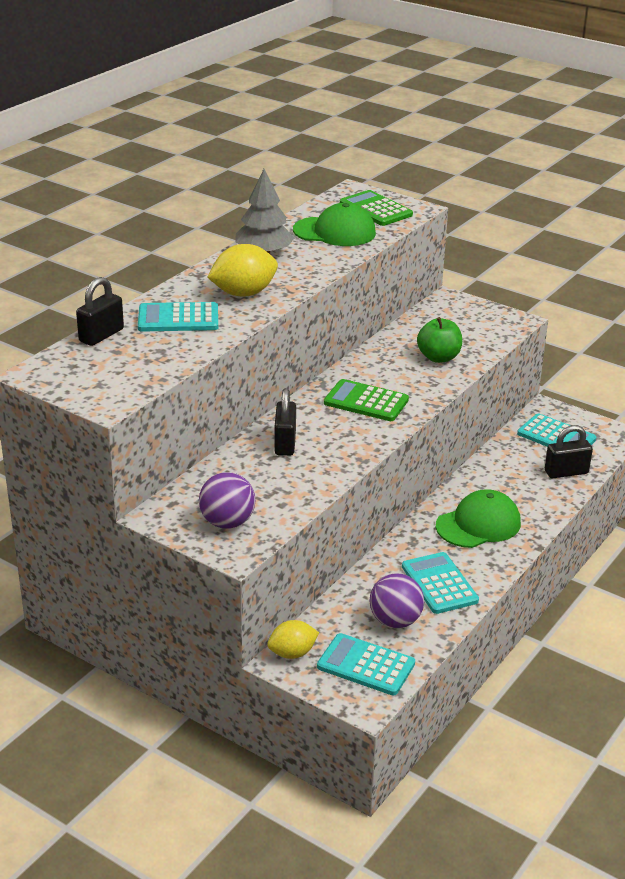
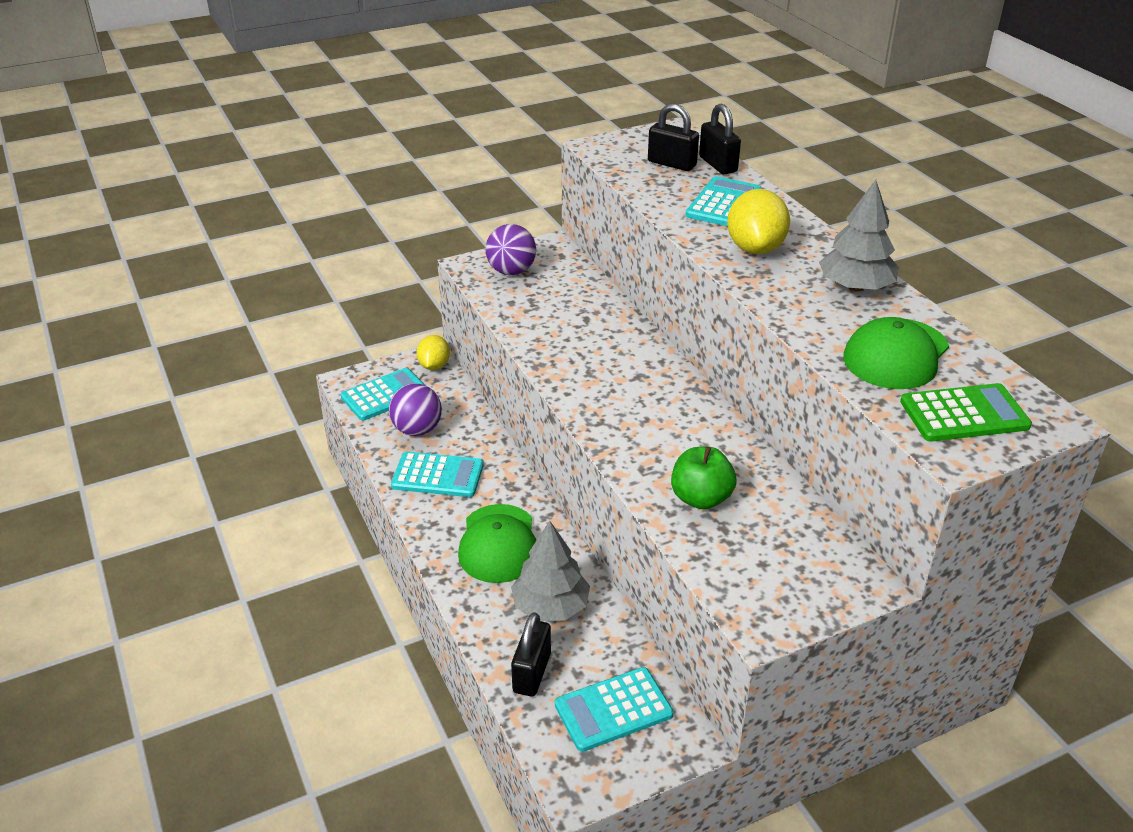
camera: 120 degrees right, 5 degrees up
(285, 443) = (602, 331): black padlock -> black padlock (672, 164)
(366, 401) = (640, 405): green calculator -> none
(508, 483) = (550, 606): none -> grey tree

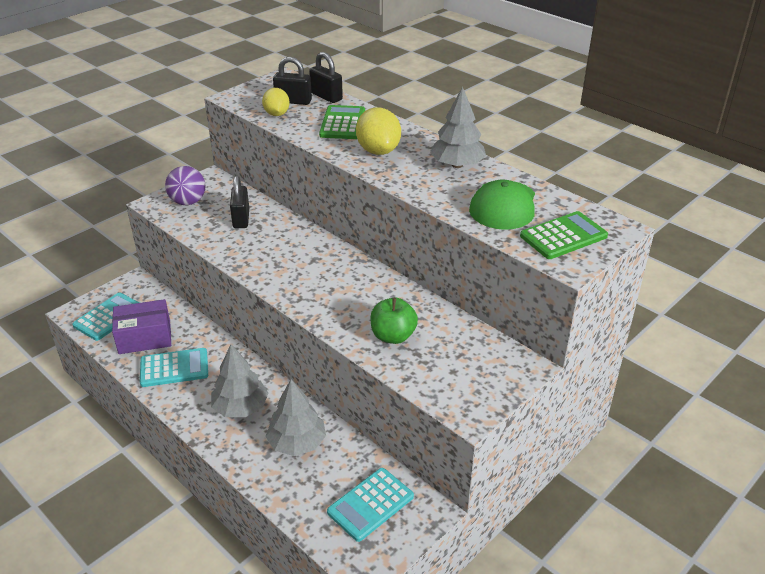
camera: 20 degrees left, 0 degrees up
(417, 430) = (144, 337): purple ball -> purple box
(434, 366) = (140, 286): yellow lemon -> yellow lemon (276, 114)
(498, 544) = (240, 407): green cap -> grey tree
(532, 673) = (301, 495): black padlock -> black padlock (241, 219)
(723, 203) = (342, 123): turquoise calculator -> green calculator

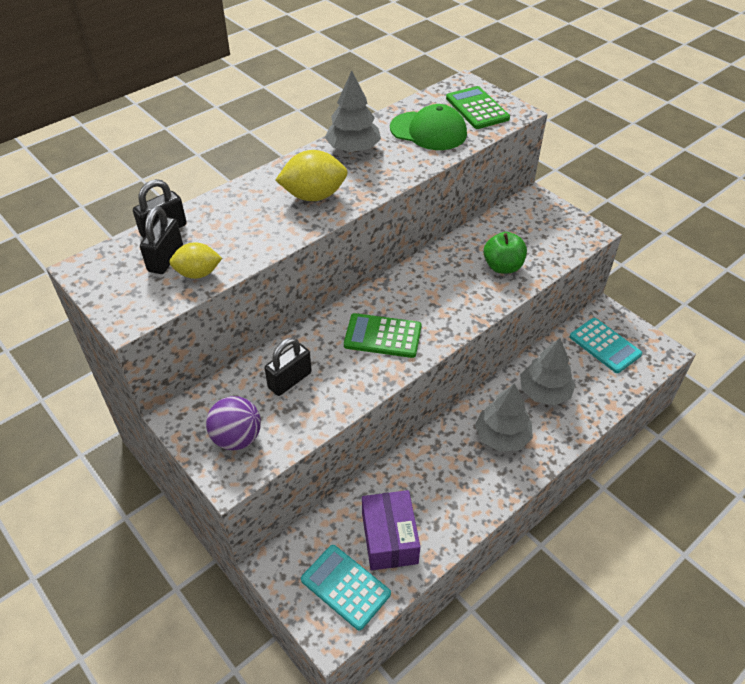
camera: 85 degrees left, 10 degrees up
(174, 368) = (444, 501): turquoise calculator -> none
(241, 219) = (290, 380): black padlock -> black padlock turned 45 degrees counterclockwise
(342, 123) = (241, 219): green calculator -> green calculator (382, 336)

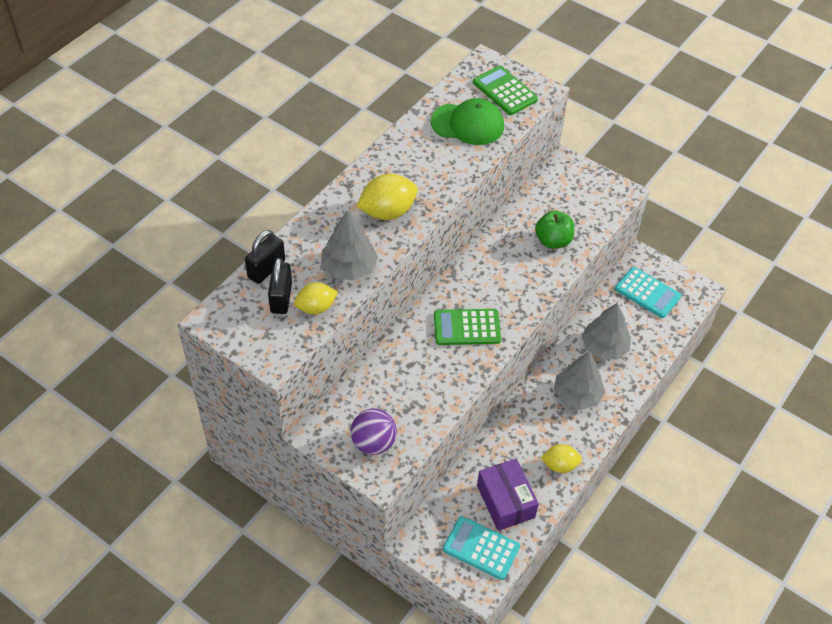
camera: 15 degrees left, 5 degrees up
(290, 380) = (400, 383): black padlock -> none
(353, 148) = (405, 154): grey tree -> grey tree (349, 267)
(462, 509) = (559, 465): none -> yellow lemon

